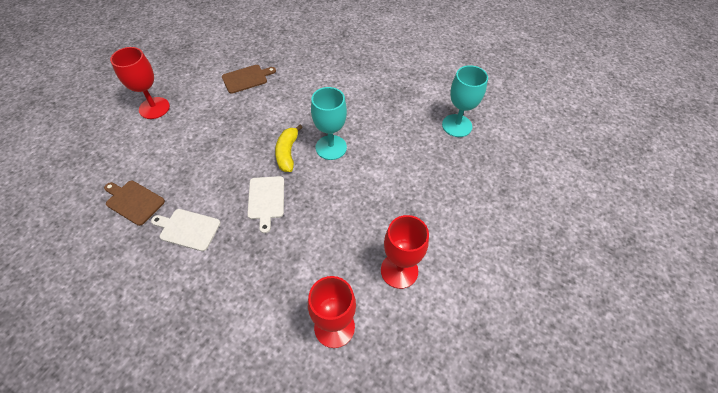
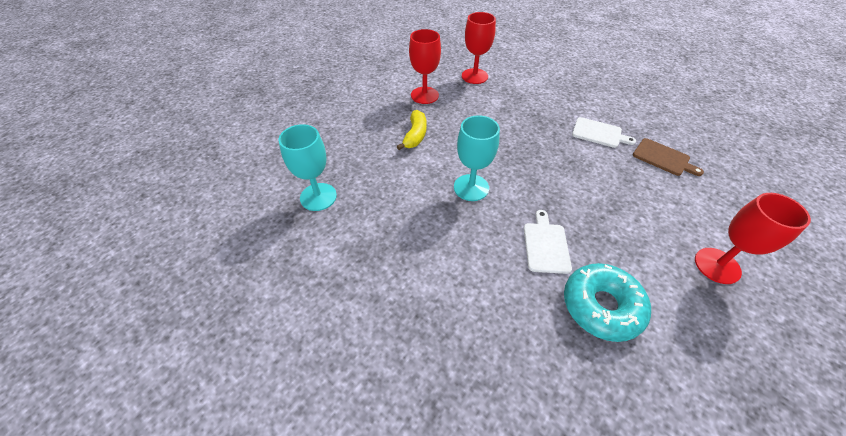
camera: 170 degrees left, 5 degrees down
(246, 78) = (601, 306): brown cutting board -> turquoise donut
(266, 200) = (534, 147): white cutting board -> white cutting board (546, 245)
(287, 153) = (520, 186): yellow banana -> yellow banana (415, 135)

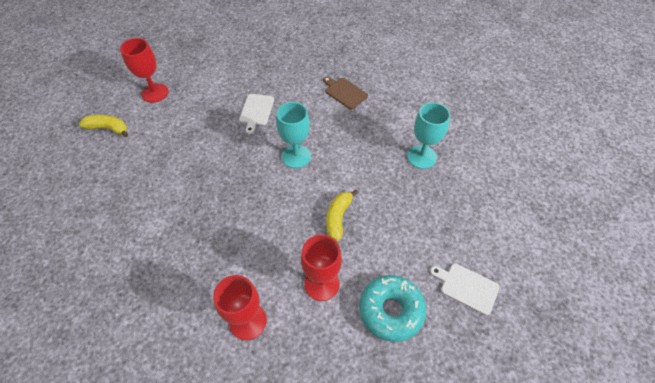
camera: 175 degrees left, 5 degrees up
(599, 133) = (151, 206): white cutting board -> white cutting board (467, 287)
(601, 306) = (241, 79): turquoise donut -> turquoise donut (391, 310)
(663, 158) = (115, 173): brown cutting board -> brown cutting board (345, 92)
(724, 205) = (108, 128): none -> yellow banana

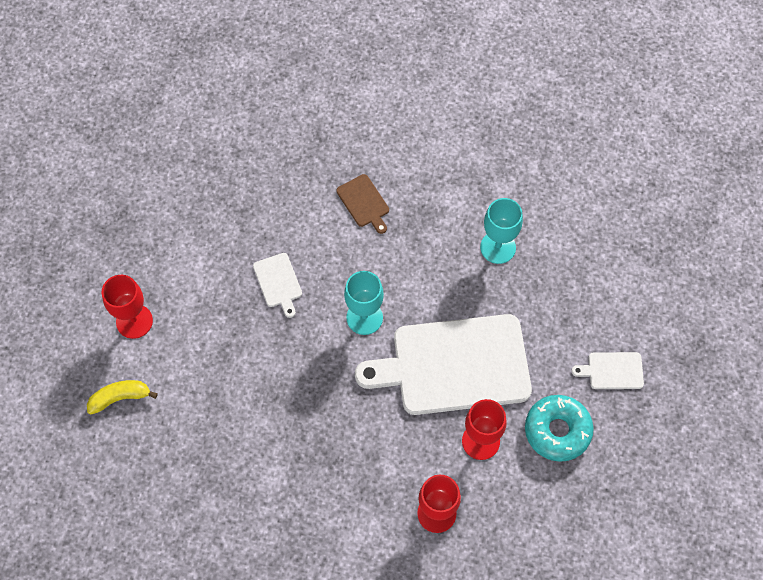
camera: 30 degrees left, 10 degrees up
(338, 217) = (454, 365): yellow banana -> white cutting board
(345, 92) = (364, 203): brown cutting board -> brown cutting board turned 135 degrees counterclockwise

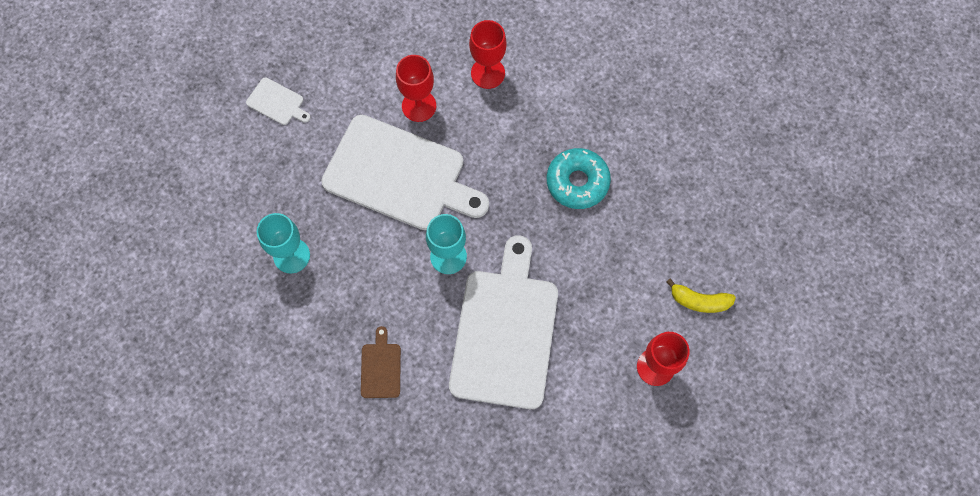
camera: 150 degrees left, 5 degrees up
(278, 282) = (505, 332): white cutting board -> white cutting board, size x2.44
(557, 431) = (354, 82): turquoise donut -> turquoise donut (577, 182)

